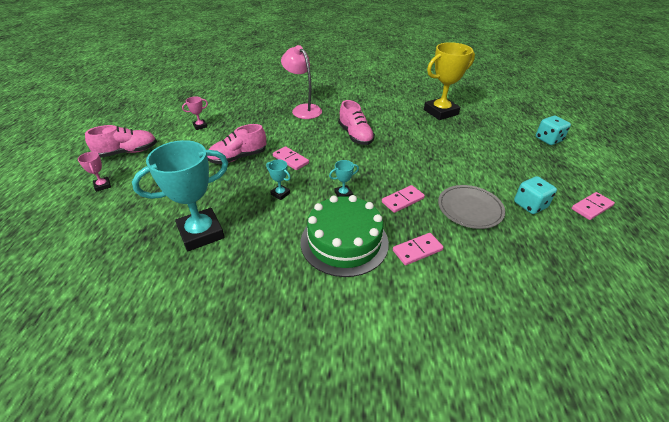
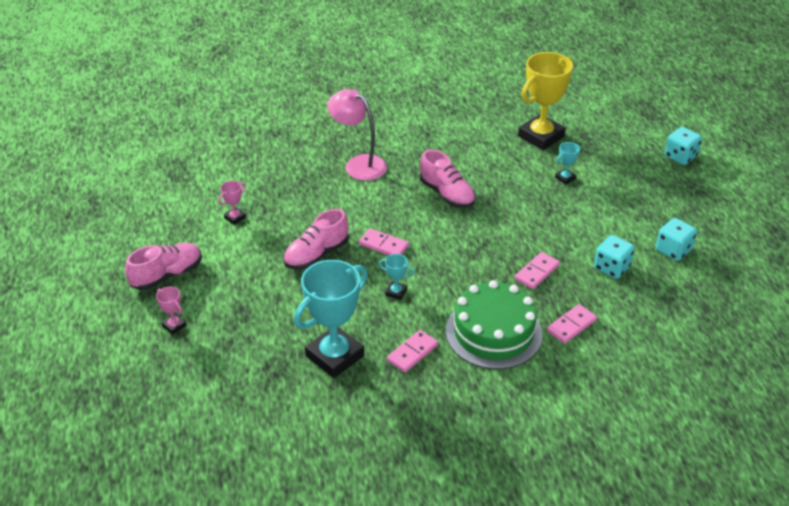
camera: 15 degrees left, 0 degrees up
(343, 194) = (468, 278): turquoise trophy -> turquoise trophy (565, 178)
(470, 209) = (611, 268): grey plate -> turquoise dice
(591, 207) = (736, 240): pink domino -> pink domino (412, 353)

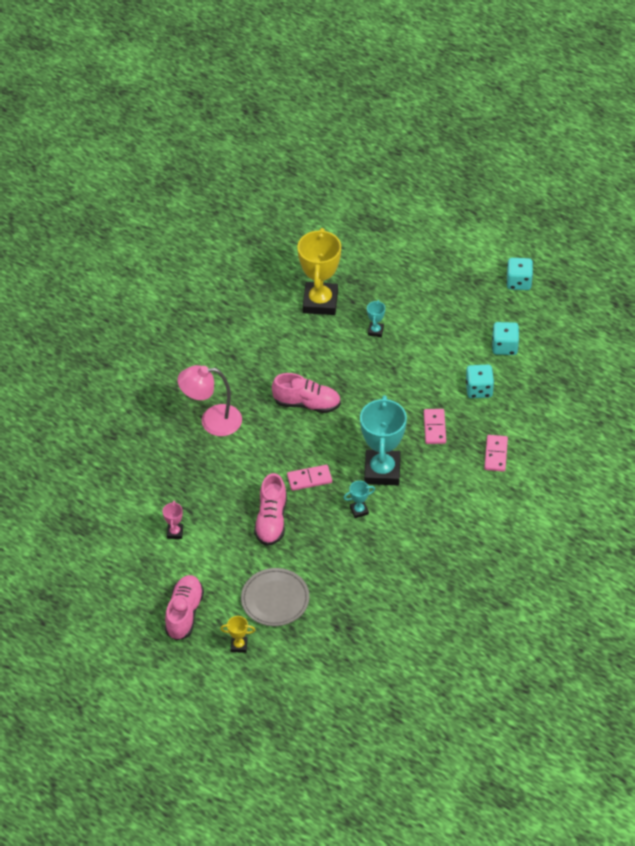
camera: 40 degrees left, 10 degrees up
(174, 326) = (239, 645): pink trophy -> yellow trophy
(245, 312) = (275, 599): none -> grey plate
(334, 356) = (372, 587): turquoise trophy -> turquoise trophy (382, 471)
(412, 353) = (418, 547): pink domino -> none
(493, 332) = (453, 495): green cake -> none
(680, 156) = (436, 256): turquoise dice -> turquoise dice (518, 282)

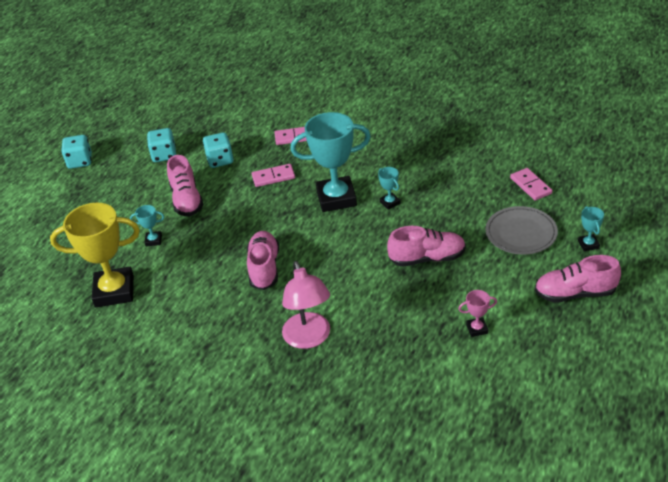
camera: 100 degrees left, 10 degrees down
(239, 645) = (588, 244): yellow trophy -> turquoise trophy
(309, 479) = (364, 244): pink domino -> pink domino (530, 186)
(425, 358) = (186, 200): none -> pink shoe

